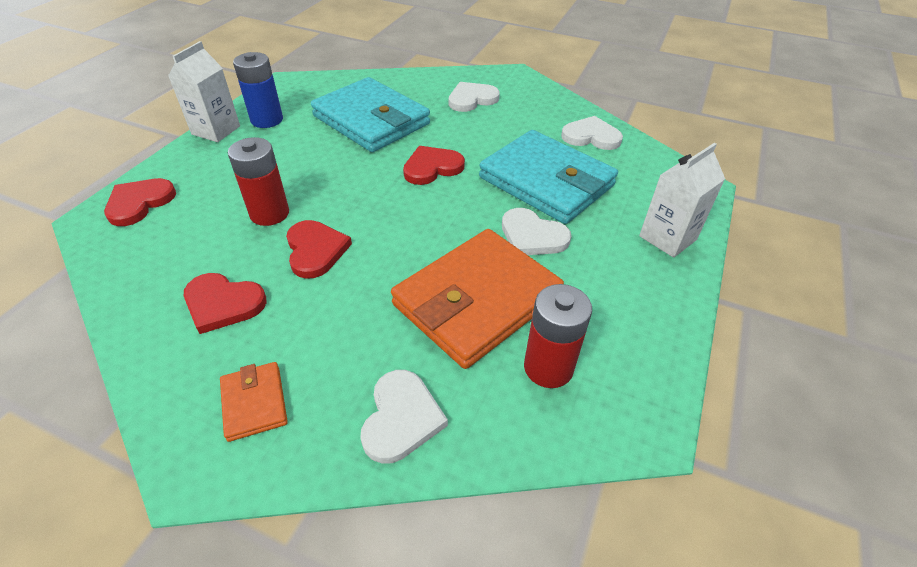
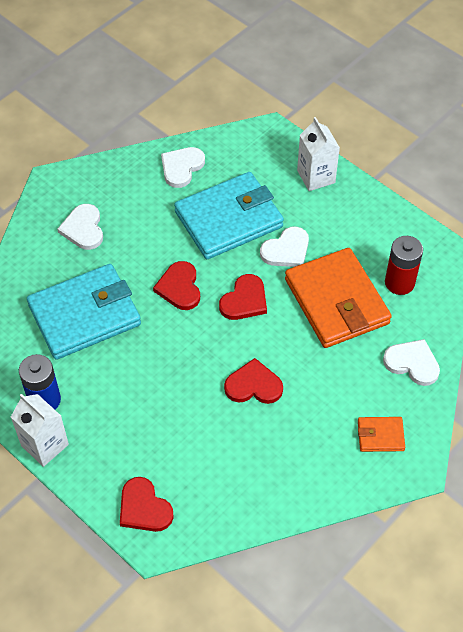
camera: 70 degrees left, 10 degrees up
(223, 304) = (290, 449): red heart -> red heart (244, 300)
(269, 213) = (197, 411): red battery -> none

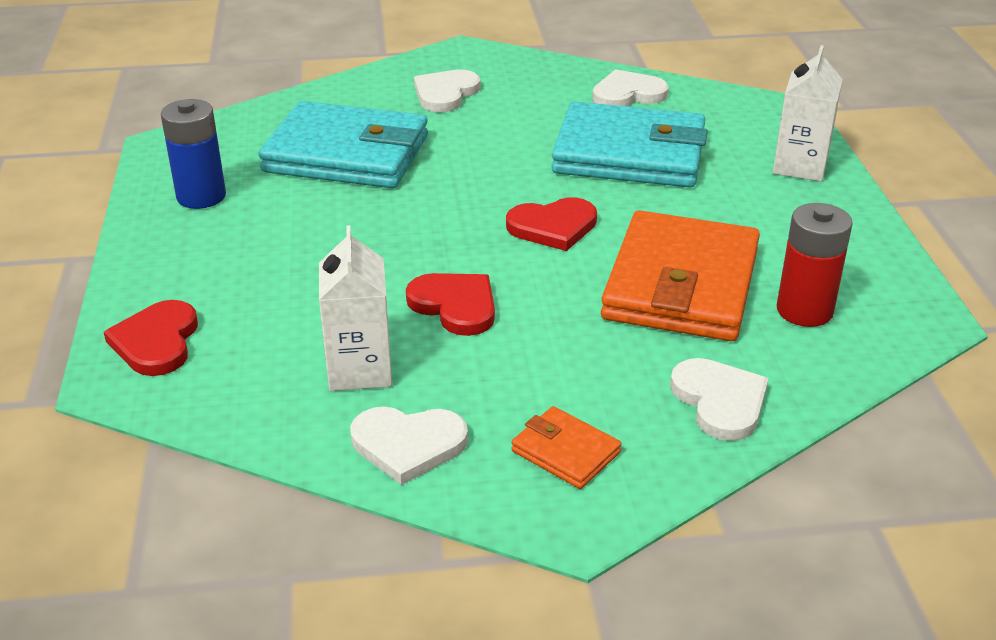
camera: 40 degrees right, 20 degrees down
(45, 445) = (143, 230): white carton -> white carton (360, 369)
(179, 287) = (487, 181): red heart -> none
(286, 250) = (671, 209): white heart -> white heart (408, 445)

